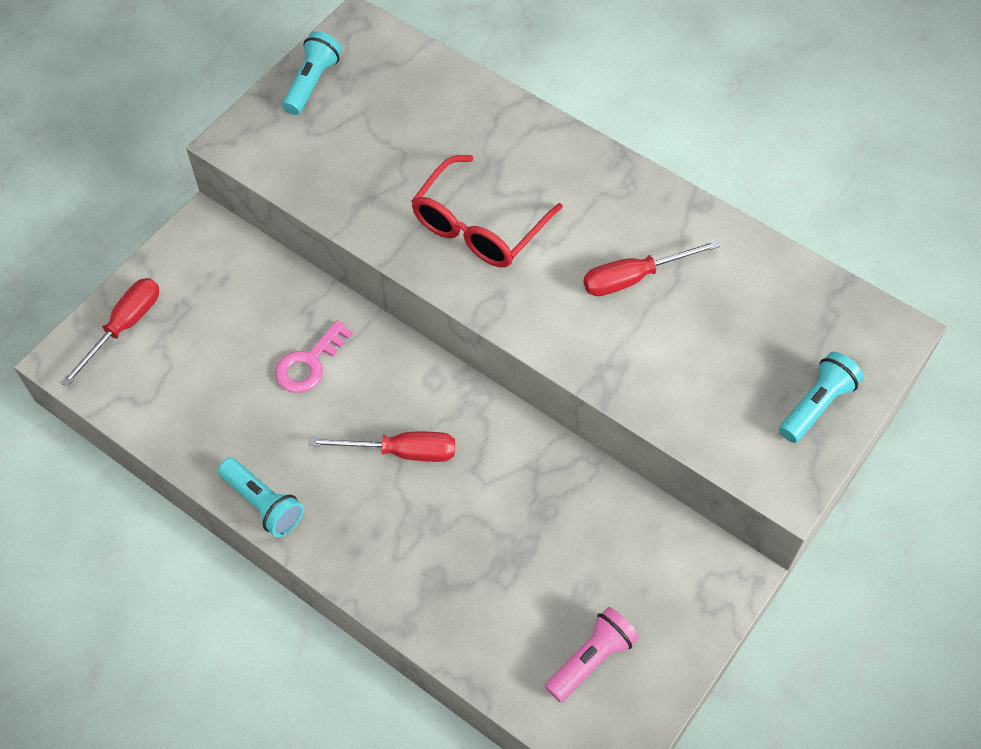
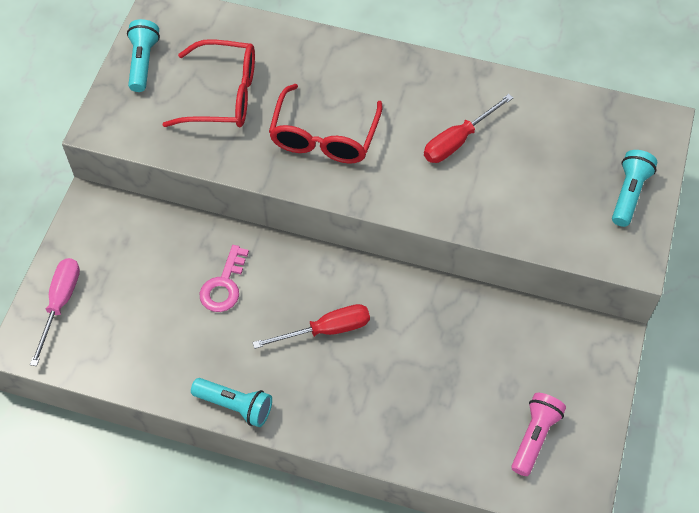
camera: 20 degrees left, 0 degrees up
(124, 327) = (60, 304): red screwdriver -> pink screwdriver
(386, 145) = (224, 95): none -> red glasses

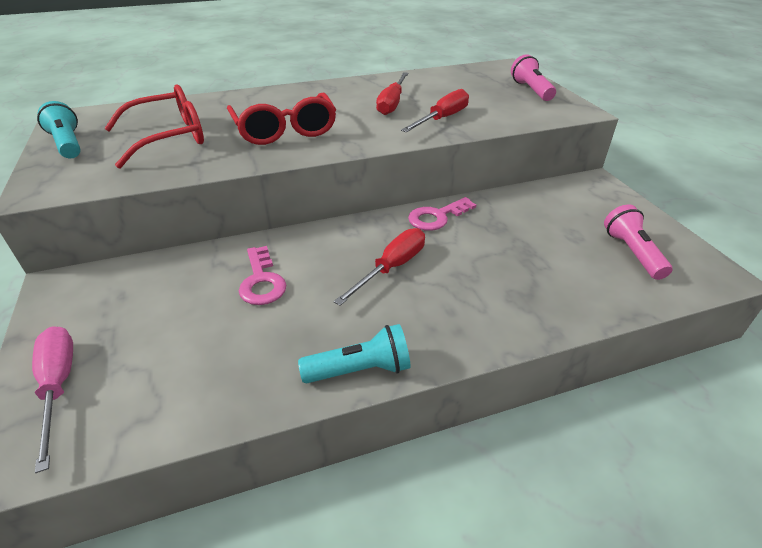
camera: 35 degrees left, 20 degrees down
(412, 295) = (437, 217): none -> pink key
(481, 196) = (442, 119): none -> red screwdriver
(629, 194) = (531, 90): turquoise flashlight -> pink flashlight

